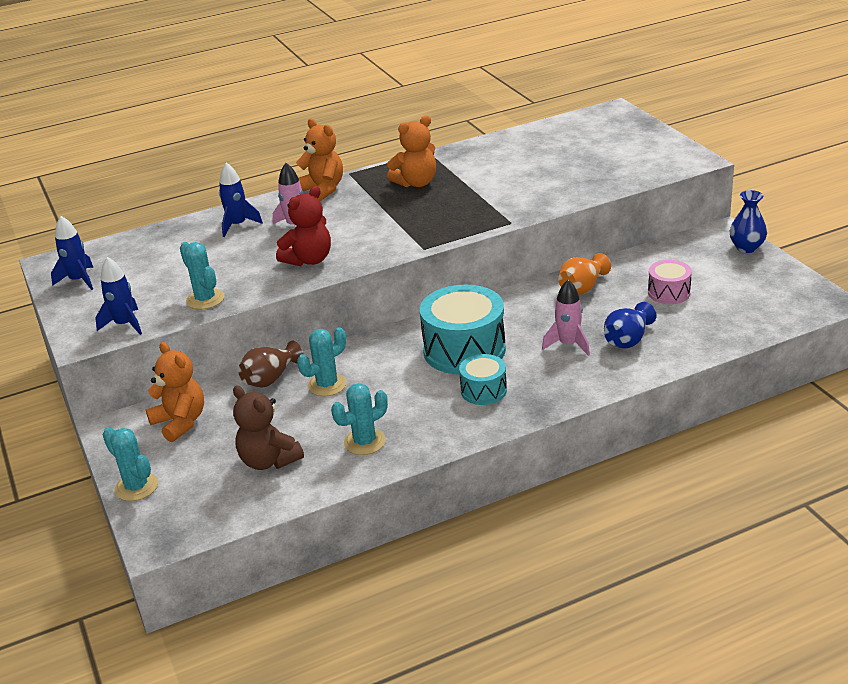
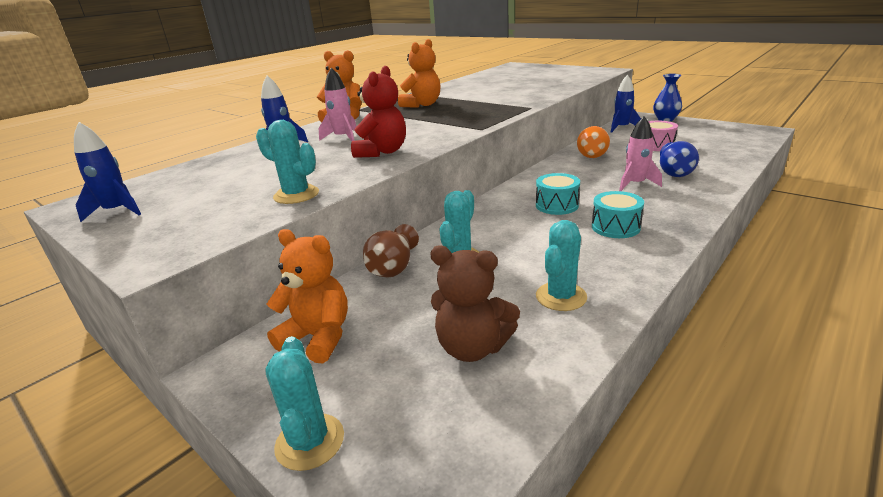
camera: 25 degrees left, 5 degrees down
(125, 324) = (206, 234): blue rocket -> blue rocket (621, 128)
(136, 487) = (310, 442): turquoise cactus -> turquoise cactus turned 60 degrees clockwise
(464, 350) = (557, 205): turquoise drum -> turquoise drum, size x0.53

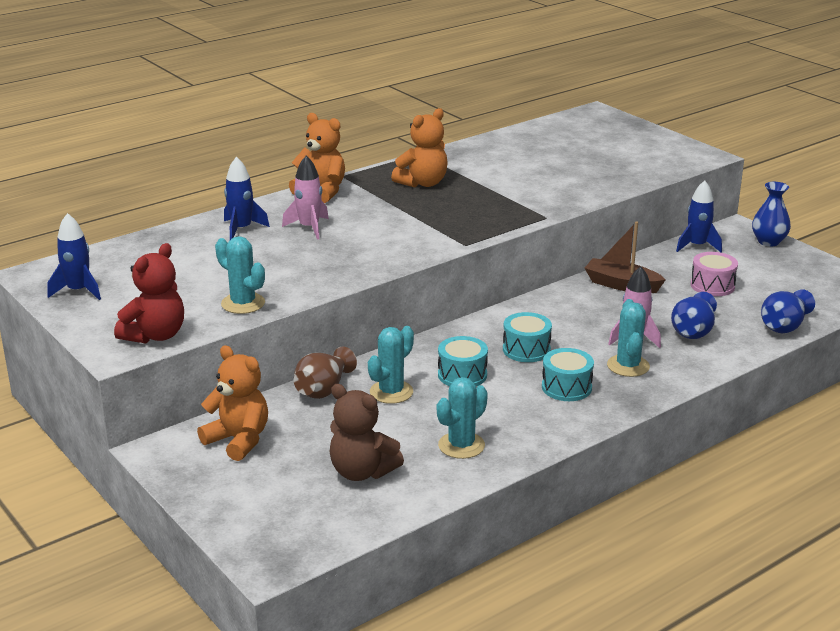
camera: 10 degrees right, 0 degrees up
(310, 442) = (217, 510): turquoise cactus -> turquoise cactus (628, 366)
(382, 152) = (343, 260): red teddy bear -> red teddy bear (155, 335)
(516, 233) = (462, 375): none -> turquoise drum
(592, 154) = (621, 285): orange vase -> brown boat
(736, 159) = (784, 326): none -> blue vase

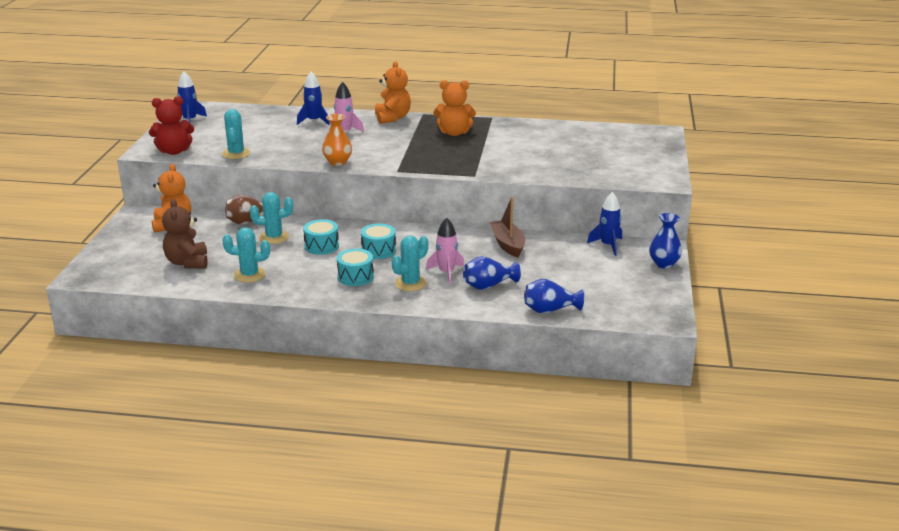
camera: 45 degrees right, 0 degrees up
(383, 262) = (337, 162): none -> orange vase
(712, 286) = (561, 269): pink drum -> none

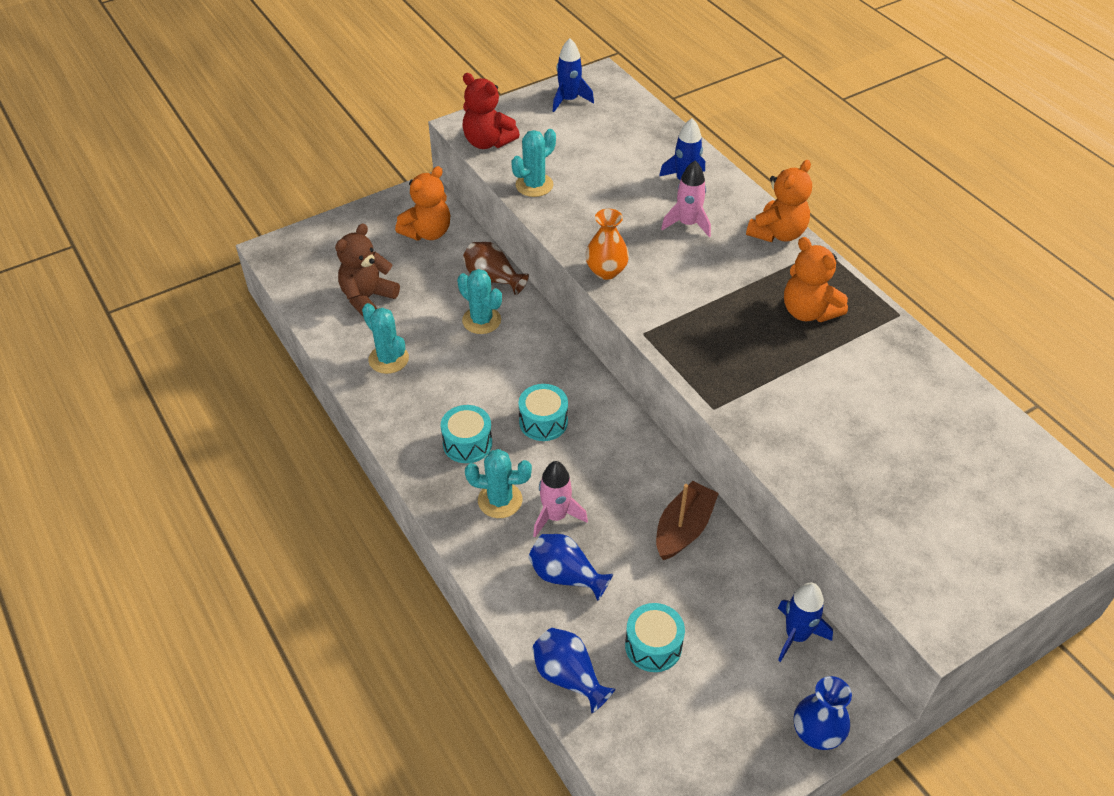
camera: 50 degrees right, 20 degrees up
(321, 246) = (503, 369): turquoise drum -> turquoise drum (653, 646)

